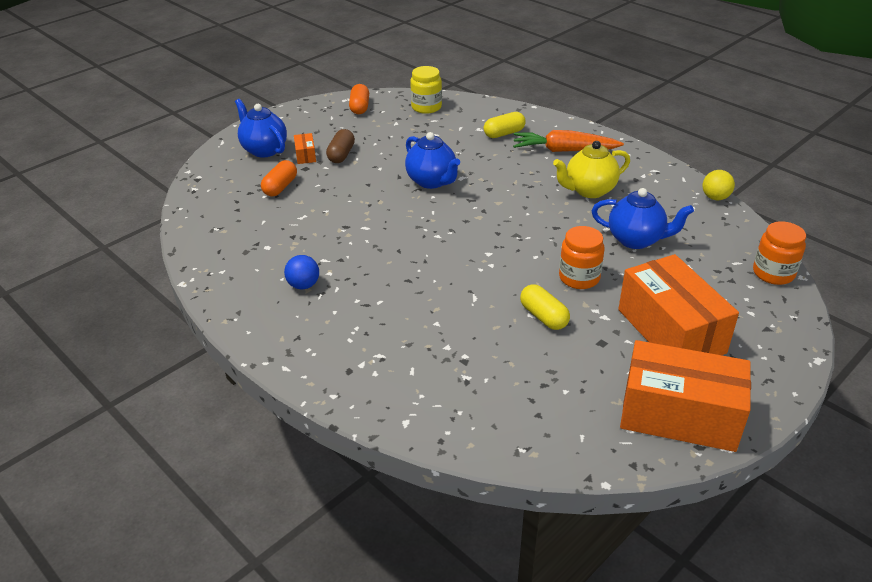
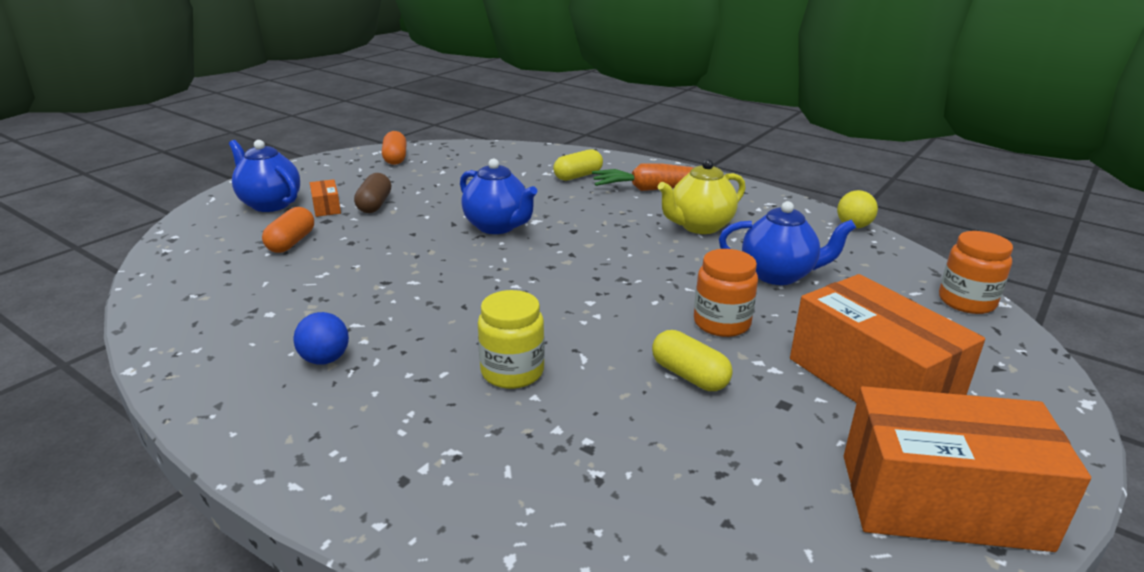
camera: 10 degrees left, 10 degrees down
(426, 107) = (478, 155): yellow jar -> yellow jar (512, 372)

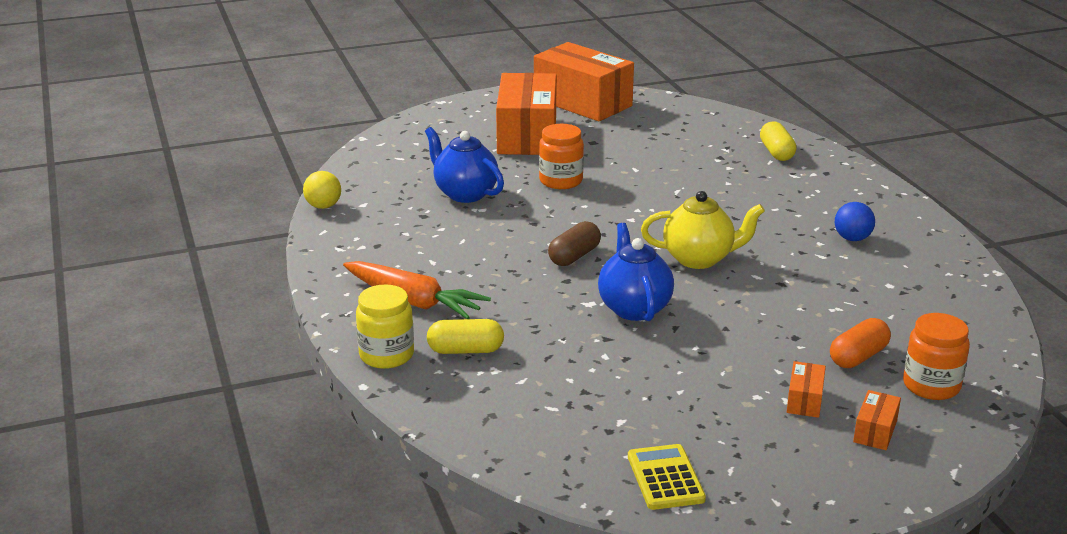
camera: 145 degrees left, 0 degrees up
(270, 204) = (875, 431): blue teapot -> orange box
(374, 205) = (745, 385): brown capsule -> brown capsule (574, 256)
(395, 158) = (665, 478): orange capsule -> yellow calculator
(512, 372) = (730, 197): yellow jar -> yellow jar (386, 355)
(689, 376) = (625, 165): yellow capsule -> yellow capsule (776, 152)
(699, 226) = (448, 247): yellow teapot -> yellow teapot (699, 259)
(966, 302) = (381, 145): orange jar -> orange jar (931, 386)

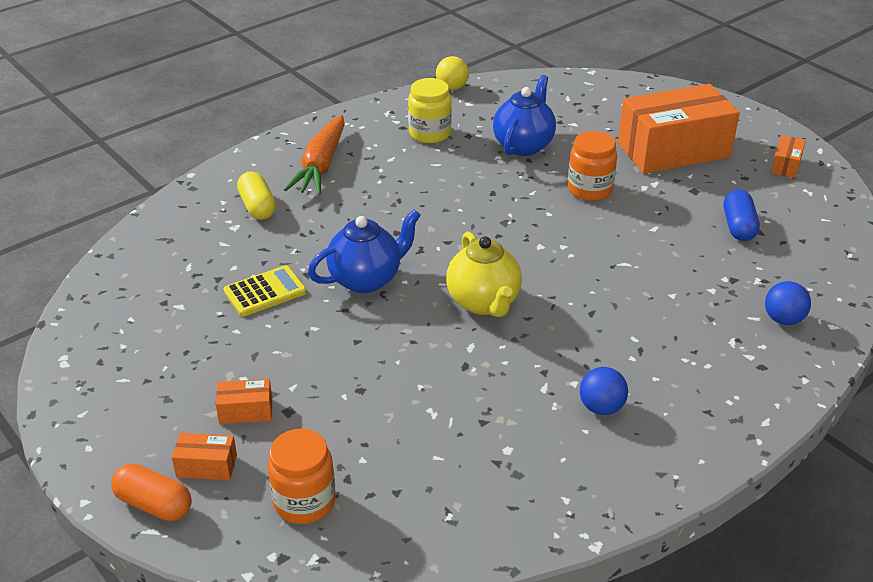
camera: 70 degrees right, 10 degrees up
(386, 355) = (236, 173): yellow jar -> yellow jar (430, 133)
(574, 256) = (443, 227): brown capsule -> none
(582, 102) = (786, 165): orange box -> orange box, size x0.40
(653, 138) = (738, 226): none -> blue capsule
(665, 478) = (103, 344): yellow calculator -> yellow calculator (265, 292)
(776, 152) = (783, 319): yellow capsule -> blue ball
(858, 357) = (340, 440): orange capsule -> orange capsule (154, 504)

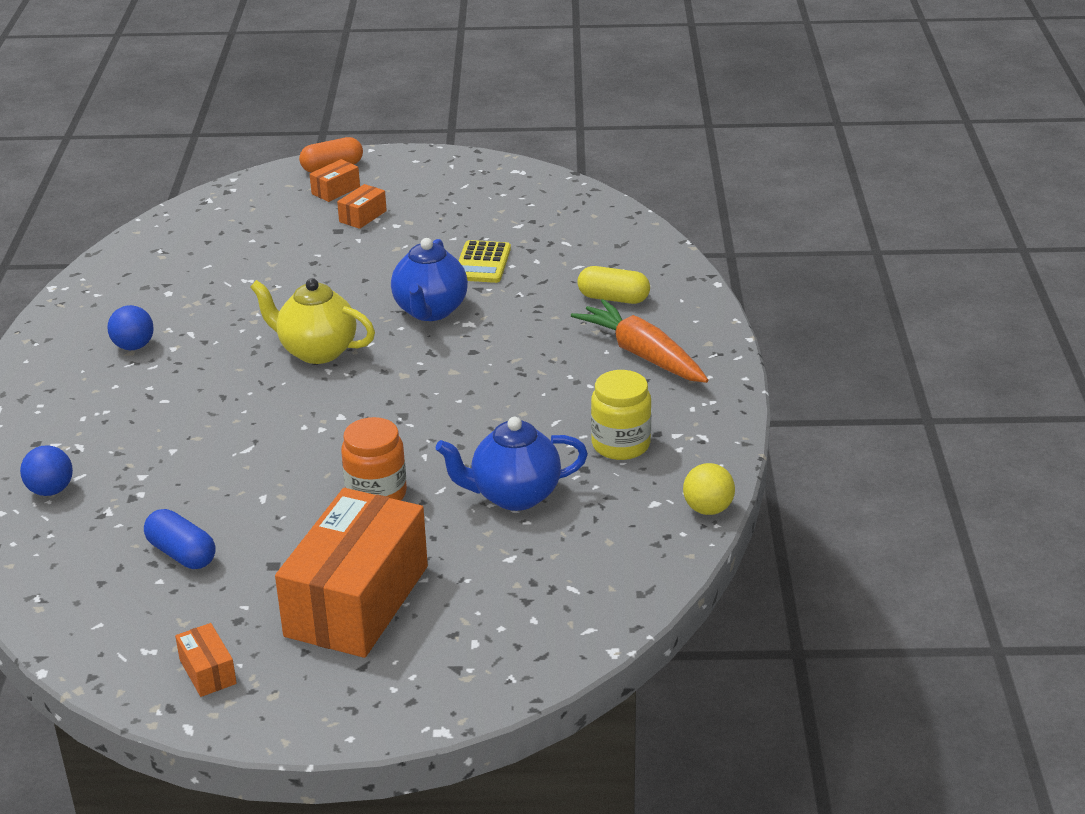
camera: 130 degrees right, 5 degrees down
(304, 502) = (253, 210): orange jar -> none
(523, 145) = (514, 496): blue teapot -> blue teapot turned 105 degrees clockwise

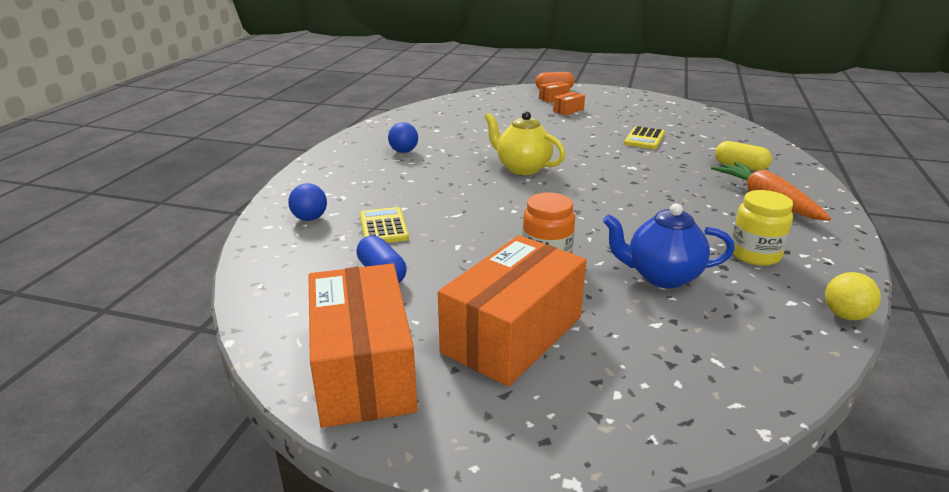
camera: 15 degrees right, 5 degrees down
(157, 486) = (384, 227): none -> yellow calculator
(207, 672) = (363, 370): orange box -> orange box, size x2.48
(430, 311) = (605, 158): blue teapot -> none

